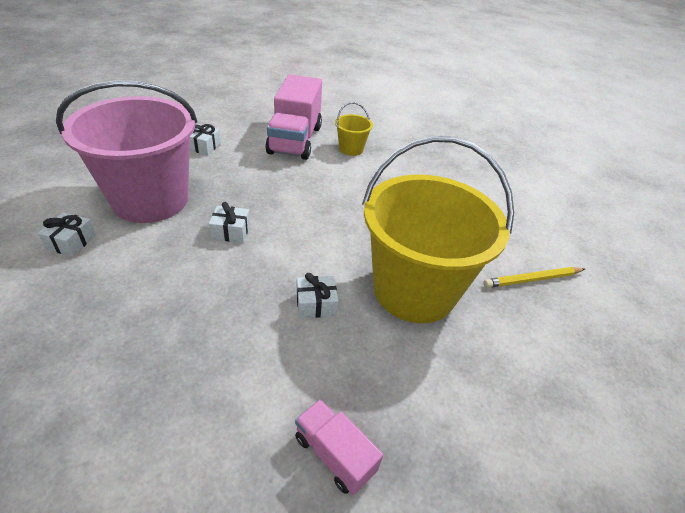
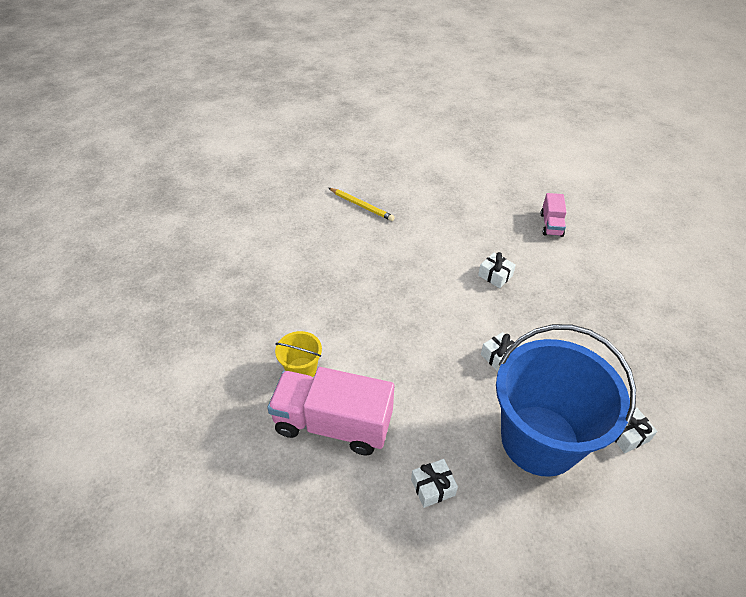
camera: 125 degrees left, 5 degrees up
(150, 200) = (539, 439): pink bucket -> blue bucket
(295, 140) = (333, 424): pink truck -> pink truck turned 135 degrees counterclockwise
(414, 290) = (432, 245): yellow bucket -> none

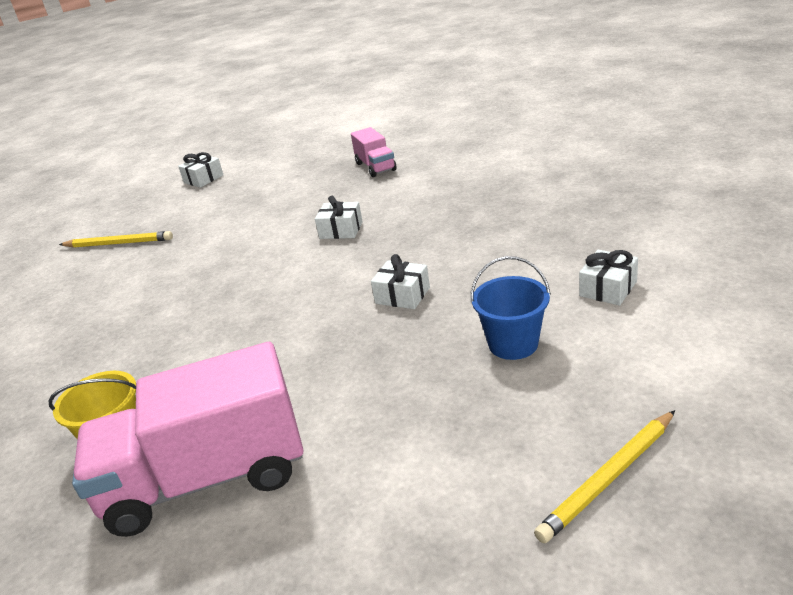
camera: 25 degrees left, 15 degrees down
(433, 487) = (411, 468): white gift -> white gift (203, 179)
(528, 565) = (608, 478): none -> yellow pencil
(539, 439) = (513, 344): blue bucket -> blue bucket, size x0.42

